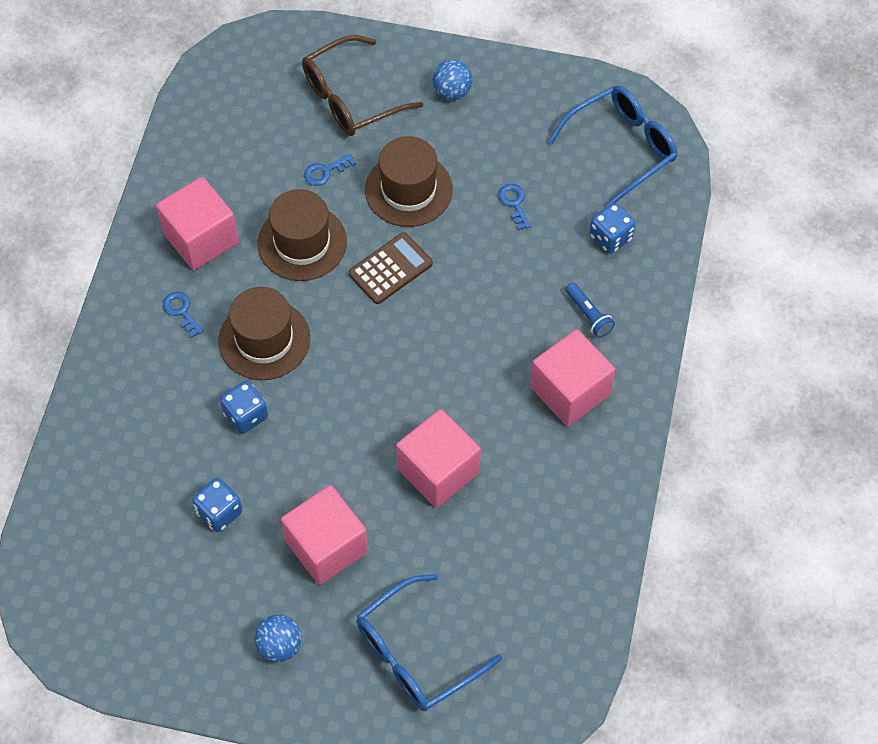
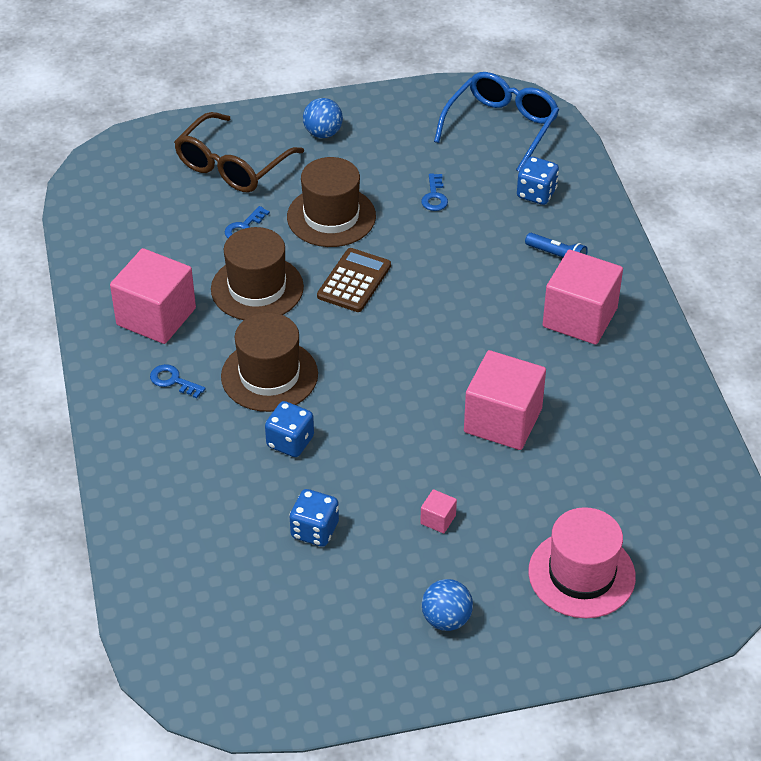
camera: 25 degrees left, 15 degrees down
(326, 546) = (438, 519): pink cube -> pink cube, size x0.41
(416, 653) = (581, 574): blue glasses -> pink hat
(514, 203) = (434, 196): blue key -> blue key turned 135 degrees counterclockwise

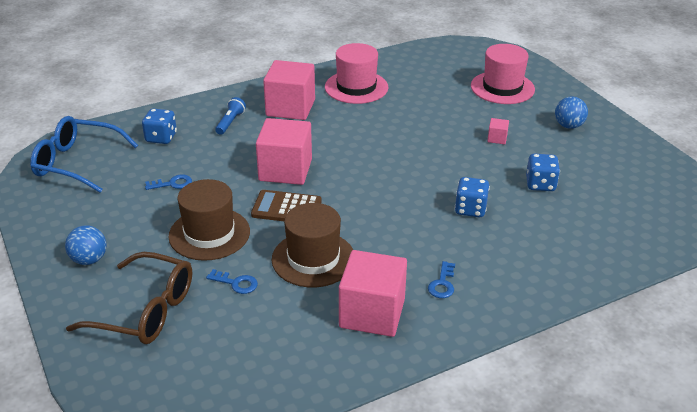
camera: 105 degrees left, 10 degrees down
(269, 375) = (410, 232): brown hat -> none
(503, 420) = (399, 125): pink cube -> pink cube (285, 170)
(622, 396) = (356, 87): none -> pink hat

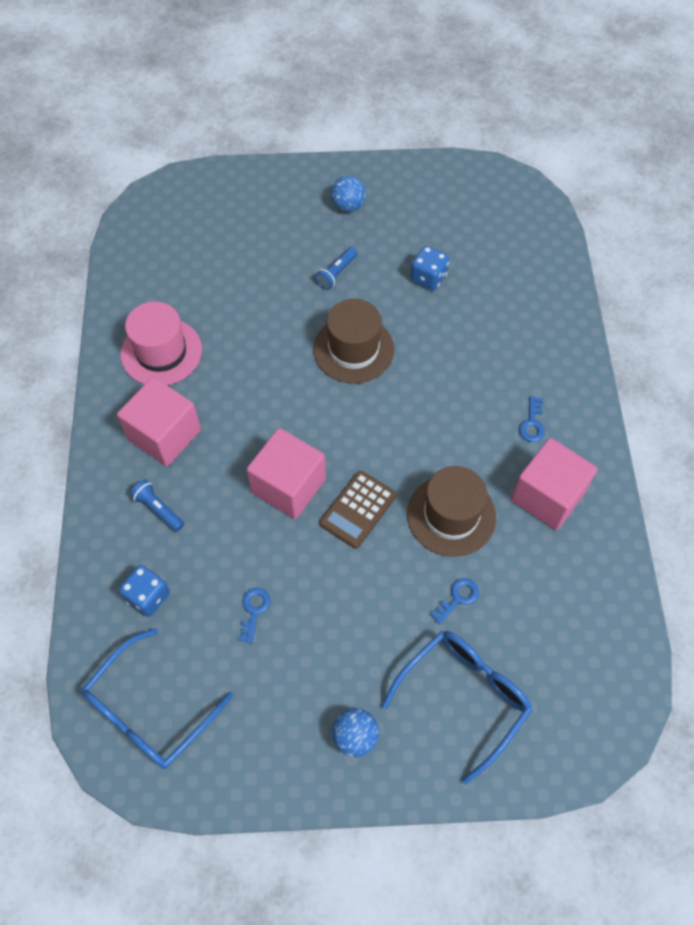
camera: 65 degrees left, 25 degrees up
(144, 310) = (463, 698): brown glasses -> blue glasses
(209, 234) = (366, 599): brown hat -> brown hat (353, 349)
(442, 284) = (532, 423): blue key -> blue key turned 60 degrees clockwise
(470, 209) = (438, 351): blue dice -> none
(497, 138) = (336, 273): pink cube -> blue flashlight
(502, 88) = (247, 222): pink hat -> none

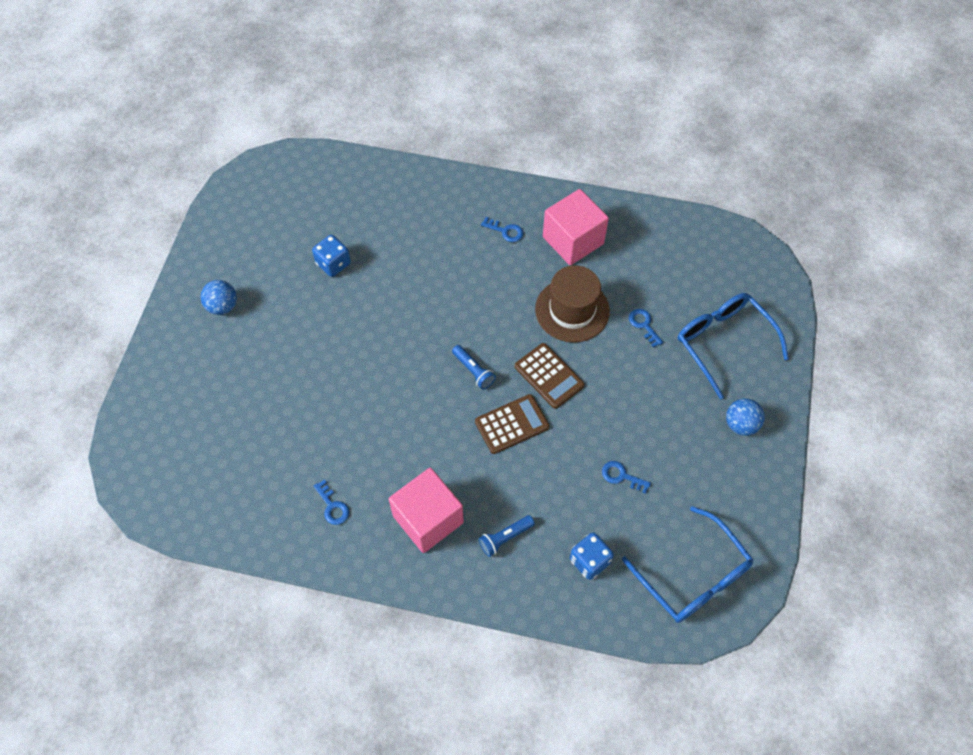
camera: 75 degrees left, 0 degrees up
(161, 352) = (332, 506): pink hat -> blue key
(288, 486) = (511, 424): pink cube -> brown calculator
(336, 273) = (299, 334): blue flashlight -> blue flashlight (473, 371)
(353, 349) = (388, 341): brown hat -> none

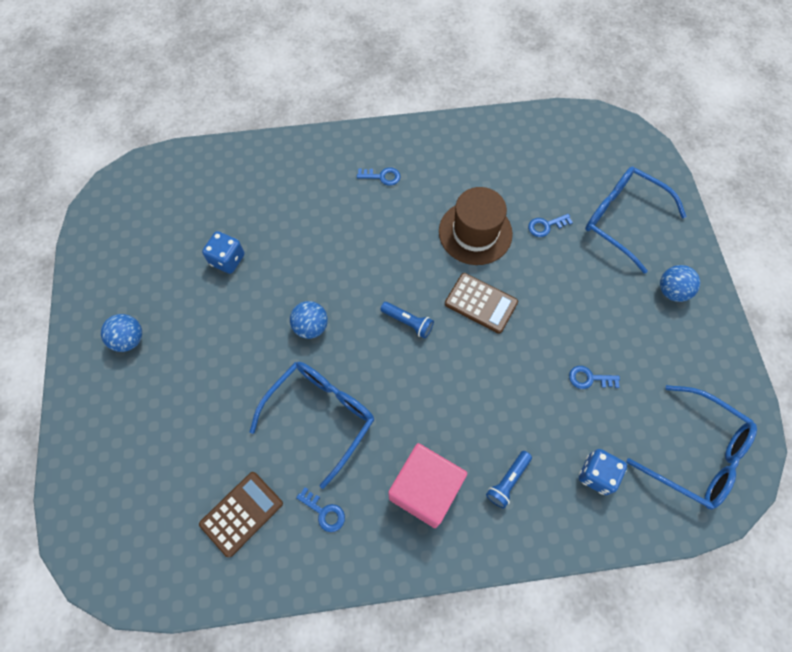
camera: 20 degrees left, 5 degrees up
(361, 426) = (320, 416): none -> blue glasses
(384, 346) = (311, 326): none -> blue ball
(511, 424) = (466, 363): brown calculator -> brown calculator (241, 513)
(573, 240) = (448, 166): pink cube -> none
(644, 325) = (546, 226): blue key -> blue key turned 60 degrees counterclockwise

